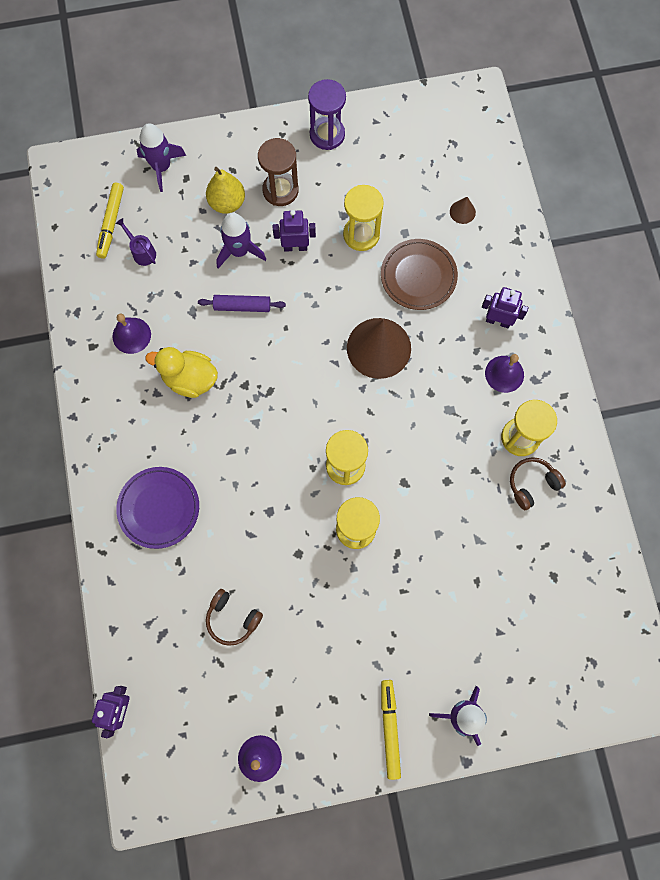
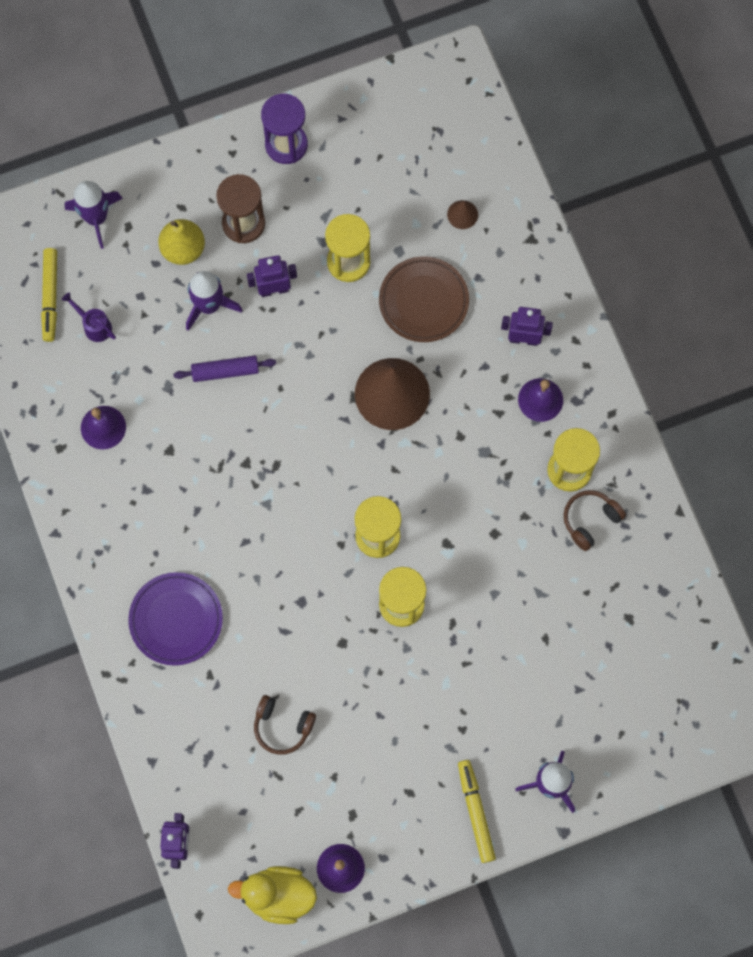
camera: 10 degrees left, 0 degrees up
(190, 379) = (181, 467): yellow duck -> yellow duck (278, 895)

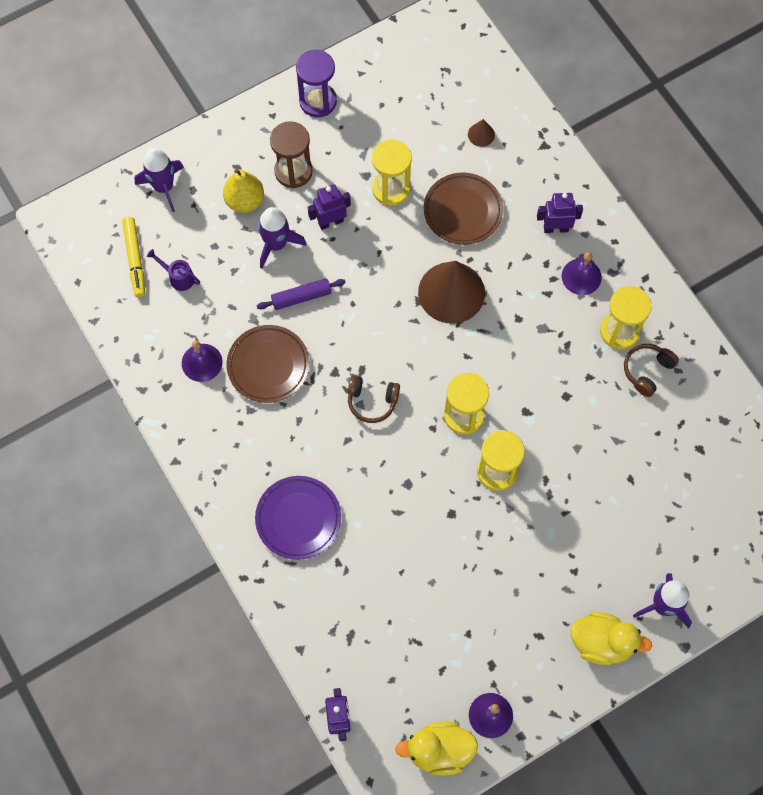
camera: 10 degrees left, 5 degrees down
(175, 443) = (268, 366): none -> brown plate
(282, 726) = (412, 597): brown headphones -> brown headphones (372, 401)
(475, 812) = (602, 642): yellow marker -> yellow duck

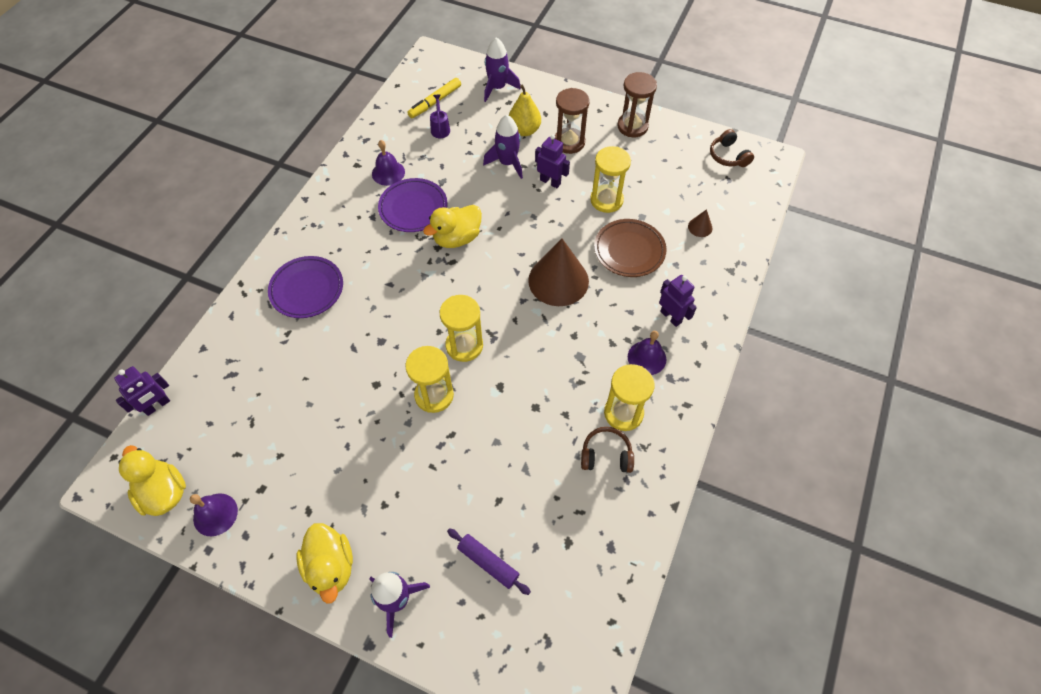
camera: 55 degrees right, 10 degrees down
(268, 366) = (413, 208): brown plate -> purple plate
(301, 297) = (479, 197): purple rolling pin -> purple rolling pin (488, 563)
(318, 101) = (632, 126): purple hourglass -> brown hourglass
(336, 348) = (457, 238): none -> yellow duck
(372, 401) = (432, 281): brown headphones -> brown headphones (728, 156)

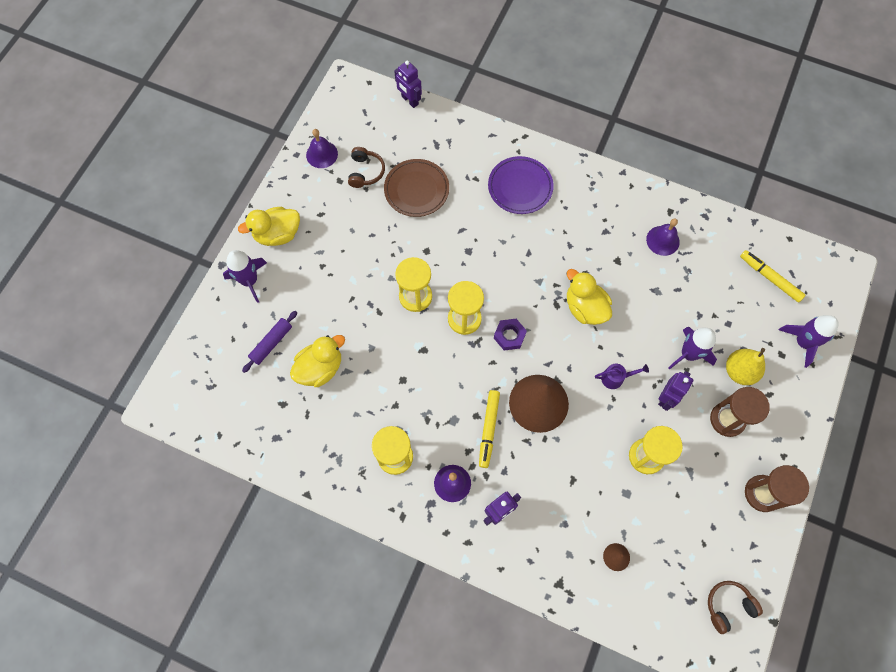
camera: 90 degrees right, 10 degrees up
(164, 492) = (340, 119): yellow duck -> yellow duck (320, 368)
(413, 208) = (619, 266): purple plate -> none
(440, 128) = (730, 285): purple watering can -> purple watering can (616, 378)
(485, 304) = (509, 336): none -> purple nut
(588, 324) = (489, 429): none -> yellow marker
(606, 455) = (355, 439): brown headphones -> brown headphones (365, 172)
(629, 251) = (579, 476): brown plate -> brown plate (416, 190)

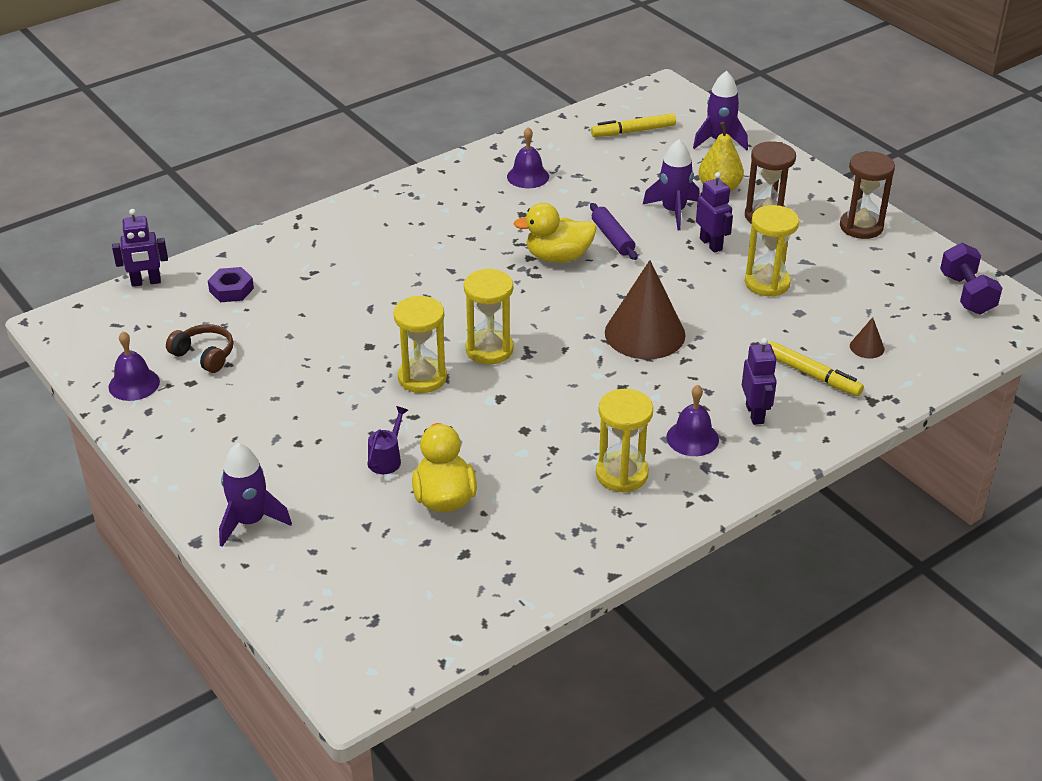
camera: 60 degrees left, 30 degrees down
(271, 343) = (365, 533): purple rolling pin -> purple rolling pin (612, 238)
(277, 234) = (208, 468): yellow duck -> none
(416, 190) = (277, 323): brown plate -> none
(489, 429) = (647, 383): yellow marker -> yellow marker (812, 375)
(509, 336) = (543, 323): purple nut -> purple nut (231, 290)
(520, 187) = (361, 244): purple plate -> none
(616, 378) = (660, 268): purple watering can -> purple watering can (387, 459)
(728, 606) = (966, 294): brown headphones -> purple dumbbell

